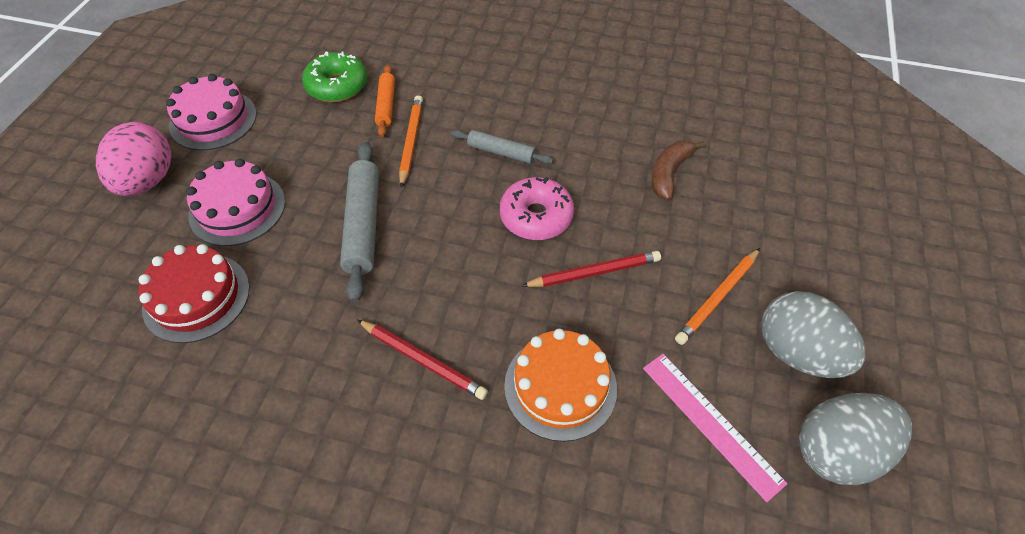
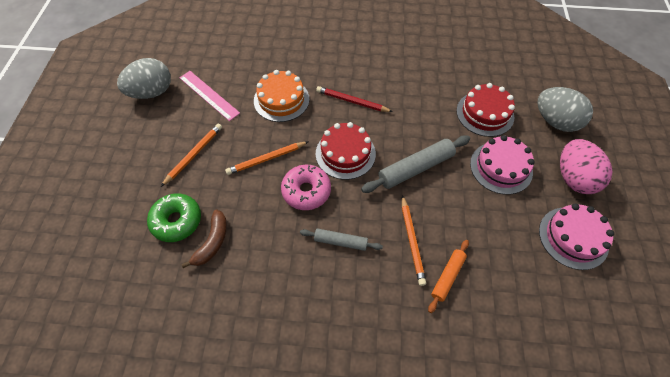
camera: 170 degrees right, 5 degrees up
(337, 86) = (499, 293): green donut -> green donut (177, 221)
(363, 225) = (415, 168): grey rolling pin -> grey rolling pin turned 75 degrees clockwise
(386, 105) = (447, 277): orange rolling pin -> orange rolling pin turned 45 degrees clockwise
(464, 263) = (345, 153): none -> red cake
(594, 272) = (266, 159): red pencil -> orange pencil
(797, 353) = (156, 131): grey egg -> grey egg (555, 121)

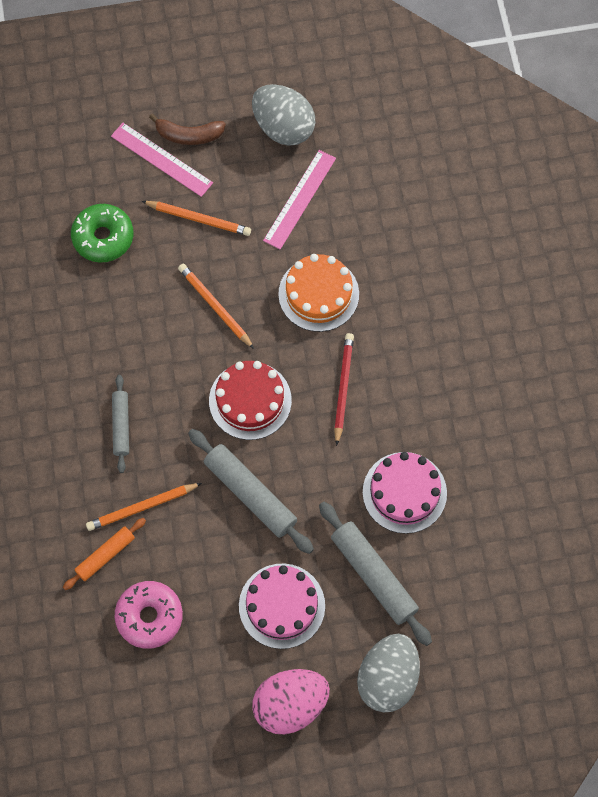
camera: 75 degrees right, 10 degrees up
(134, 168) = (161, 159): none -> pink ruler
(212, 242) = (86, 286): brown banana -> brown banana (188, 135)
(306, 191) = (180, 368): pink donut -> pink donut (149, 617)
(447, 277) = (105, 555): orange rolling pin -> orange rolling pin turned 60 degrees counterclockwise
(485, 113) = (374, 575): red cake -> grey rolling pin
(573, 237) = (195, 704): pink cake -> pink cake (404, 492)

